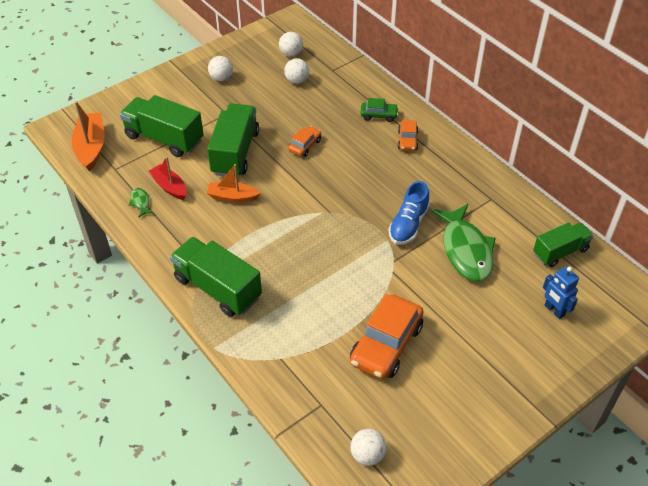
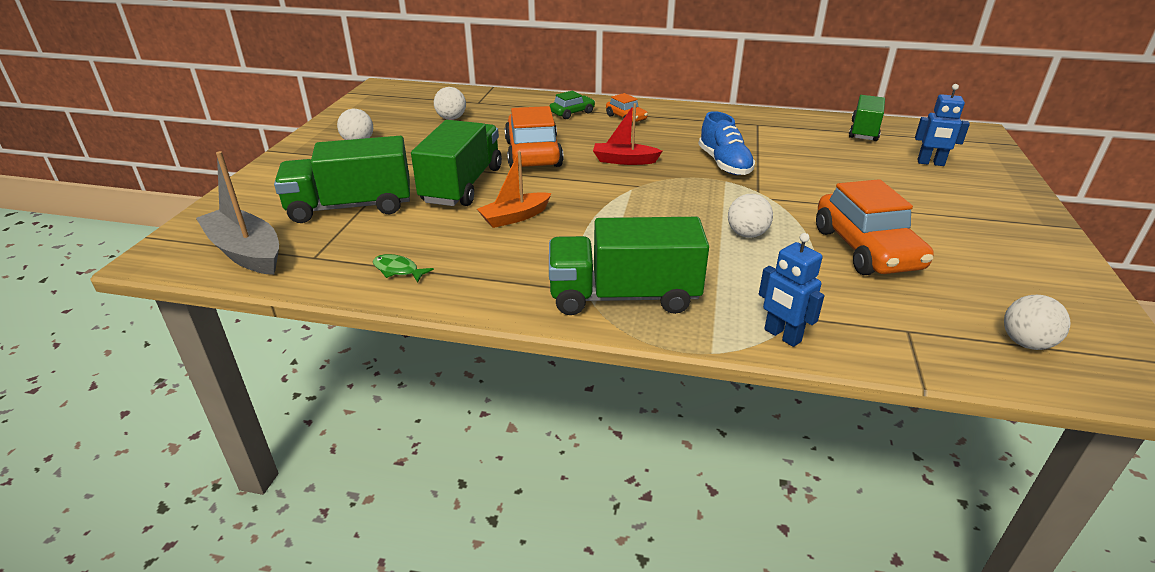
camera: 40 degrees left, 15 degrees down
(91, 147) = (246, 252): orange boat -> grey boat
(169, 187) = (419, 241): red boat -> red boat (624, 160)
(235, 153) = (462, 185): green truck -> green truck turned 45 degrees clockwise
(256, 362) = (782, 336): none -> blue robot
(291, 53) = (416, 105): white ball -> white ball (747, 234)
(305, 145) = (533, 154): orange car -> orange car, size x1.97
(465, 250) = (799, 159): green fish -> none

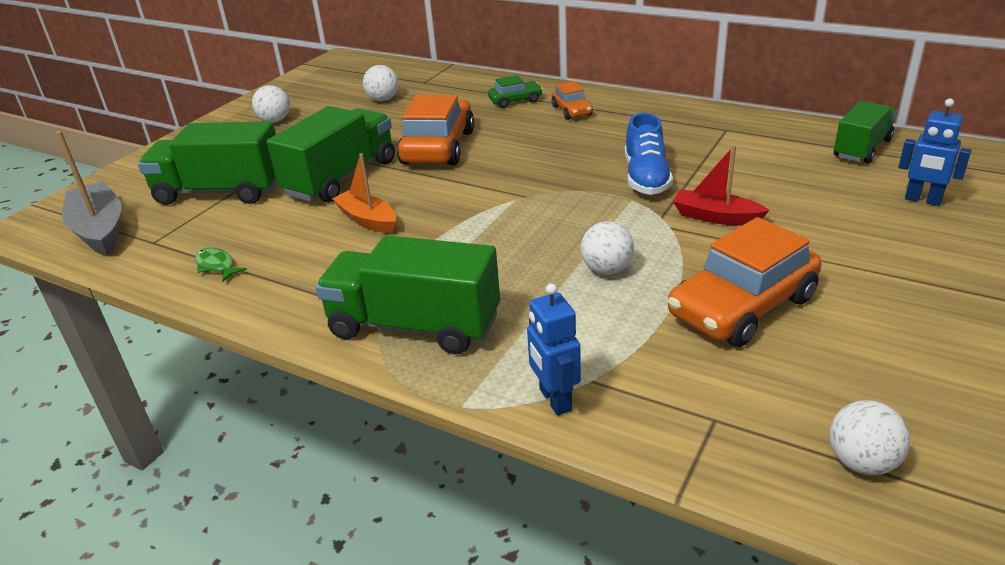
camera: 20 degrees right, 0 degrees up
(515, 217) = (368, 220): orange boat -> orange boat turned 60 degrees clockwise
(624, 160) = (532, 164): red boat -> red boat (716, 217)
(866, 249) = (742, 307): orange car -> orange car turned 45 degrees clockwise

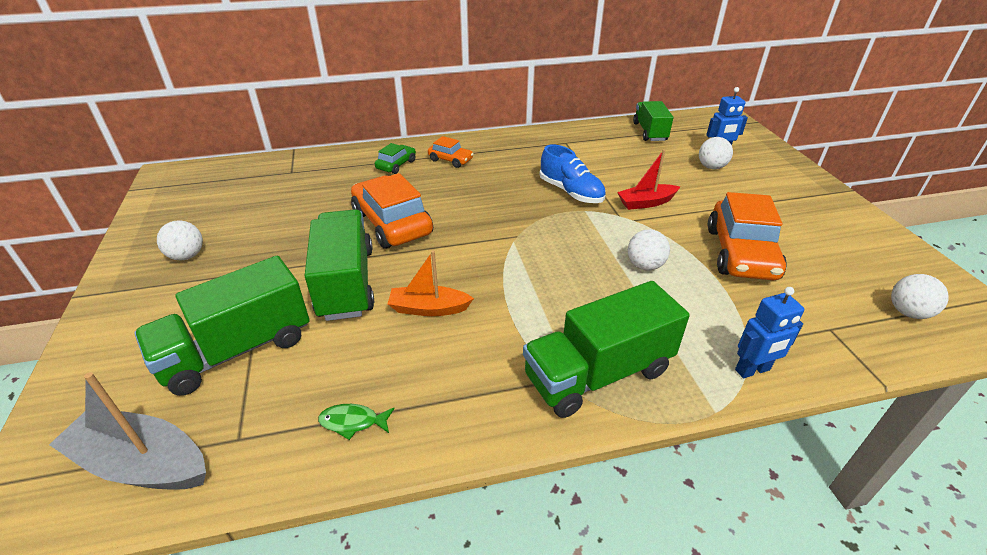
camera: 45 degrees left, 5 degrees up
(383, 99) = (276, 199): white ball -> white ball (711, 167)
(554, 400) = (752, 370): blue robot -> blue robot turned 45 degrees counterclockwise

